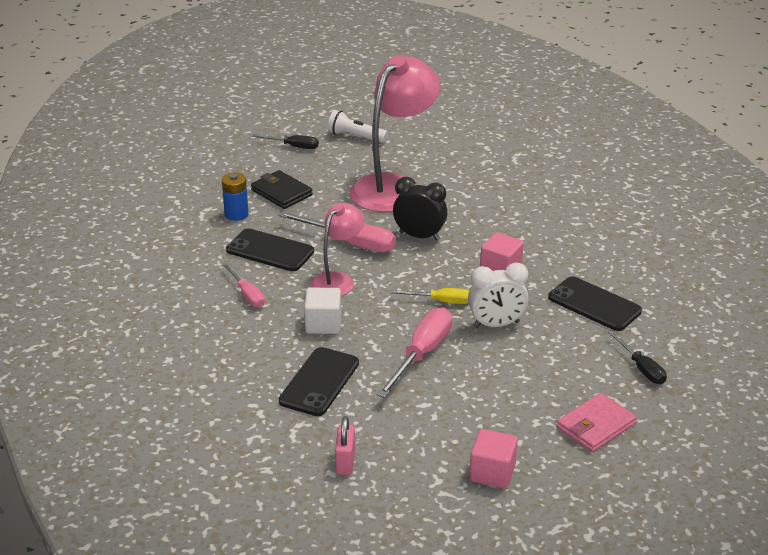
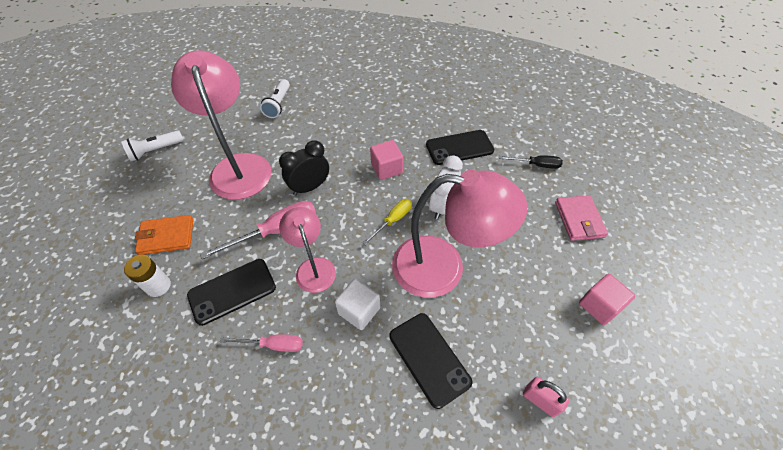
camera: 55 degrees left, 20 degrees up
(236, 214) = (158, 286): blue battery -> white battery
(281, 193) = (167, 236): black wallet -> orange wallet
(293, 146) = (118, 193): black screwdriver -> none
(422, 354) = (443, 268): pink screwdriver -> pink lamp
(497, 167) = (278, 104): none -> white flashlight

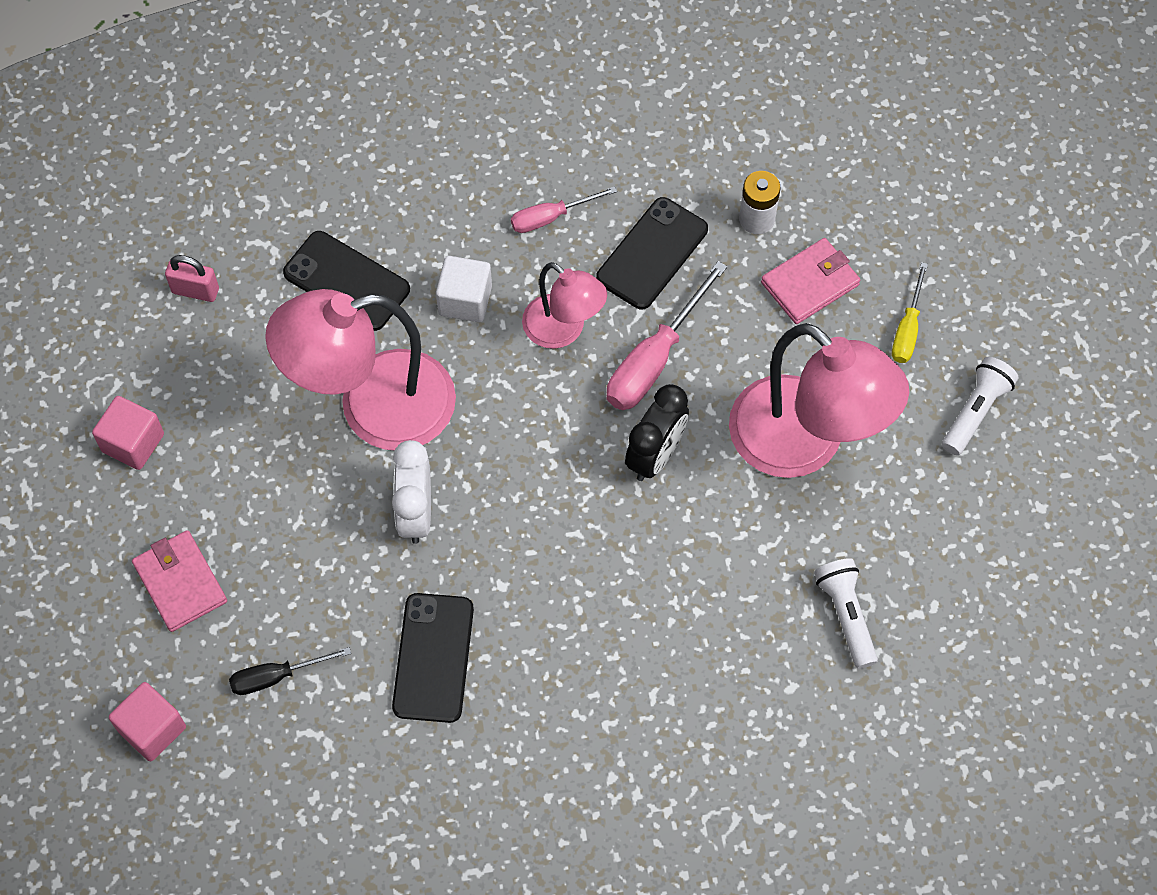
camera: 155 degrees right, 10 degrees up
(167, 236) = (810, 284): orange wallet -> pink wallet
(386, 168) = (546, 550): pink cube -> pink cube (152, 729)
(393, 220) = (484, 453): yellow screwdriver -> yellow screwdriver (907, 329)
(459, 148) = (433, 658): black phone -> black phone turned 45 degrees counterclockwise

